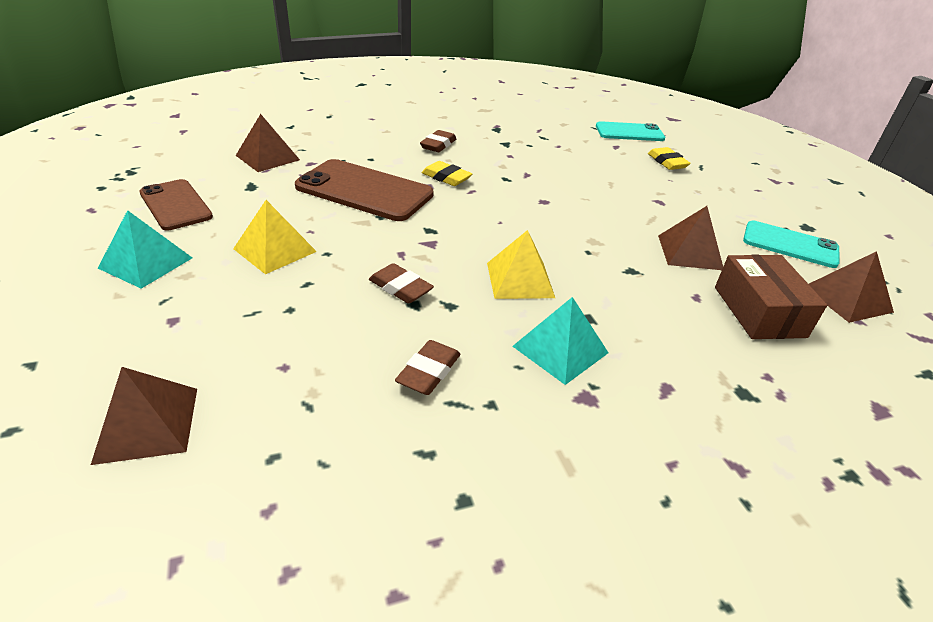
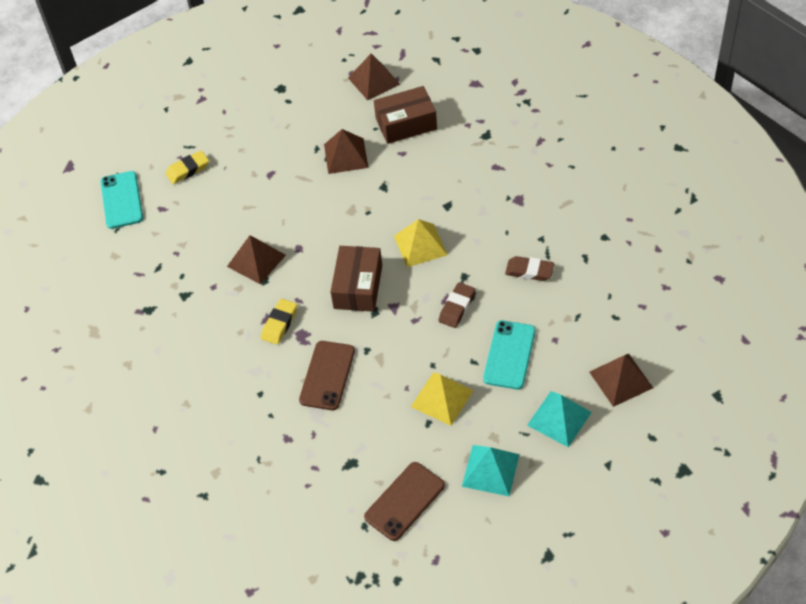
camera: 95 degrees left, 15 degrees up
(267, 157) = (288, 478): brown pyramid -> brown pyramid (256, 260)
(364, 191) = (327, 375): brown phone -> brown phone, size x0.64
(438, 145) = (208, 348): brown eraser -> none
(472, 226) = (358, 287): none -> brown box
(560, 349) = (484, 215): turquoise pyramid -> turquoise pyramid (559, 418)
(790, 245) = (313, 101): turquoise phone -> turquoise phone (509, 355)

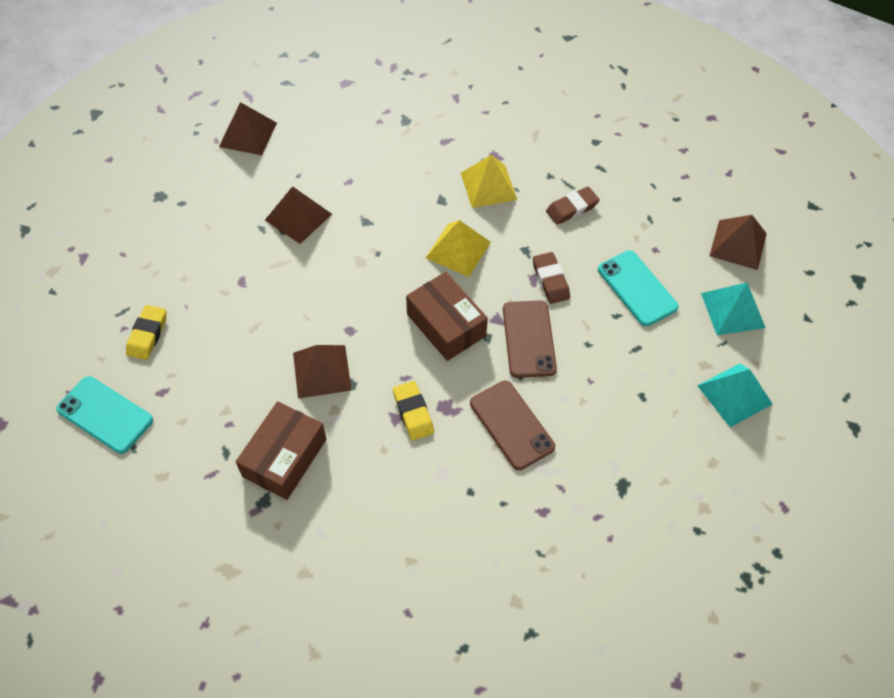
camera: 50 degrees left, 5 degrees up
(404, 501) = (703, 479): brown phone -> brown phone (528, 339)
(406, 124) = (323, 154): brown box -> brown box (285, 458)
(442, 398) = (629, 366): yellow pyramid -> yellow pyramid (488, 186)

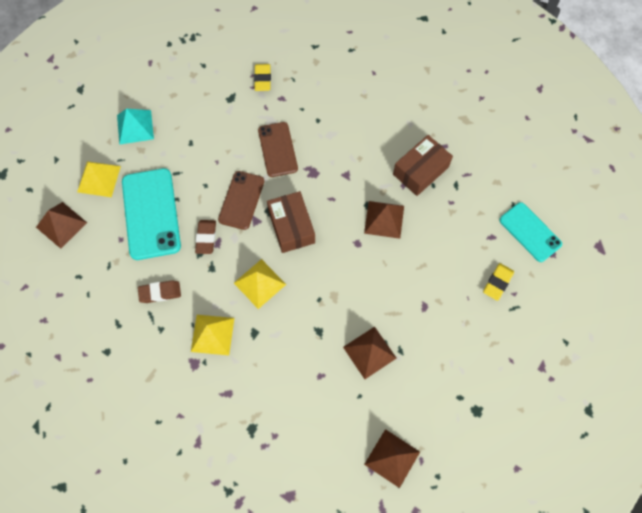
camera: 160 degrees left, 10 degrees up
(413, 412) = (334, 174): yellow eraser -> yellow eraser (262, 79)
(637, 288) = (151, 214): turquoise phone -> turquoise phone, size x1.55
(733, 310) = (99, 179): turquoise pyramid -> yellow pyramid

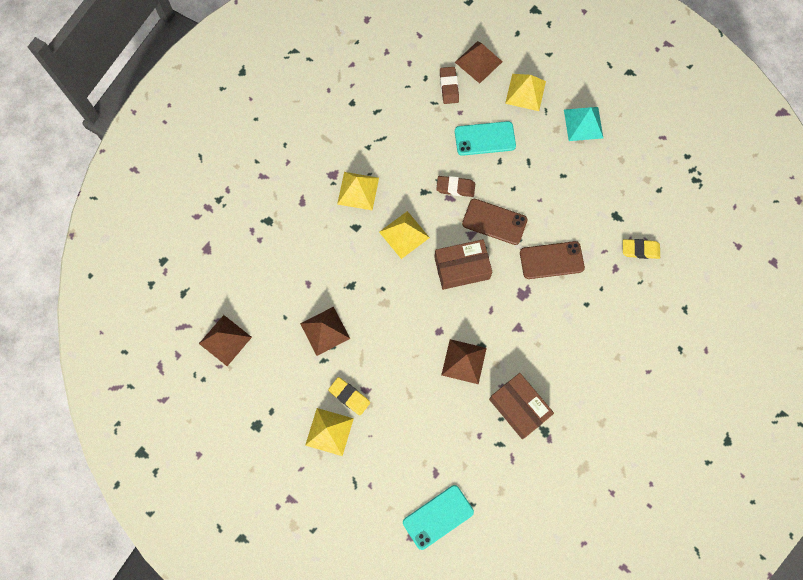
camera: 95 degrees right, 5 degrees up
(151, 214) = (485, 138): turquoise phone -> turquoise phone, size x0.64
(160, 292) = (403, 146): brown eraser -> brown eraser (449, 87)
(470, 337) = (329, 431): none -> yellow pyramid
(497, 282) = (383, 470): yellow eraser -> yellow eraser (349, 396)

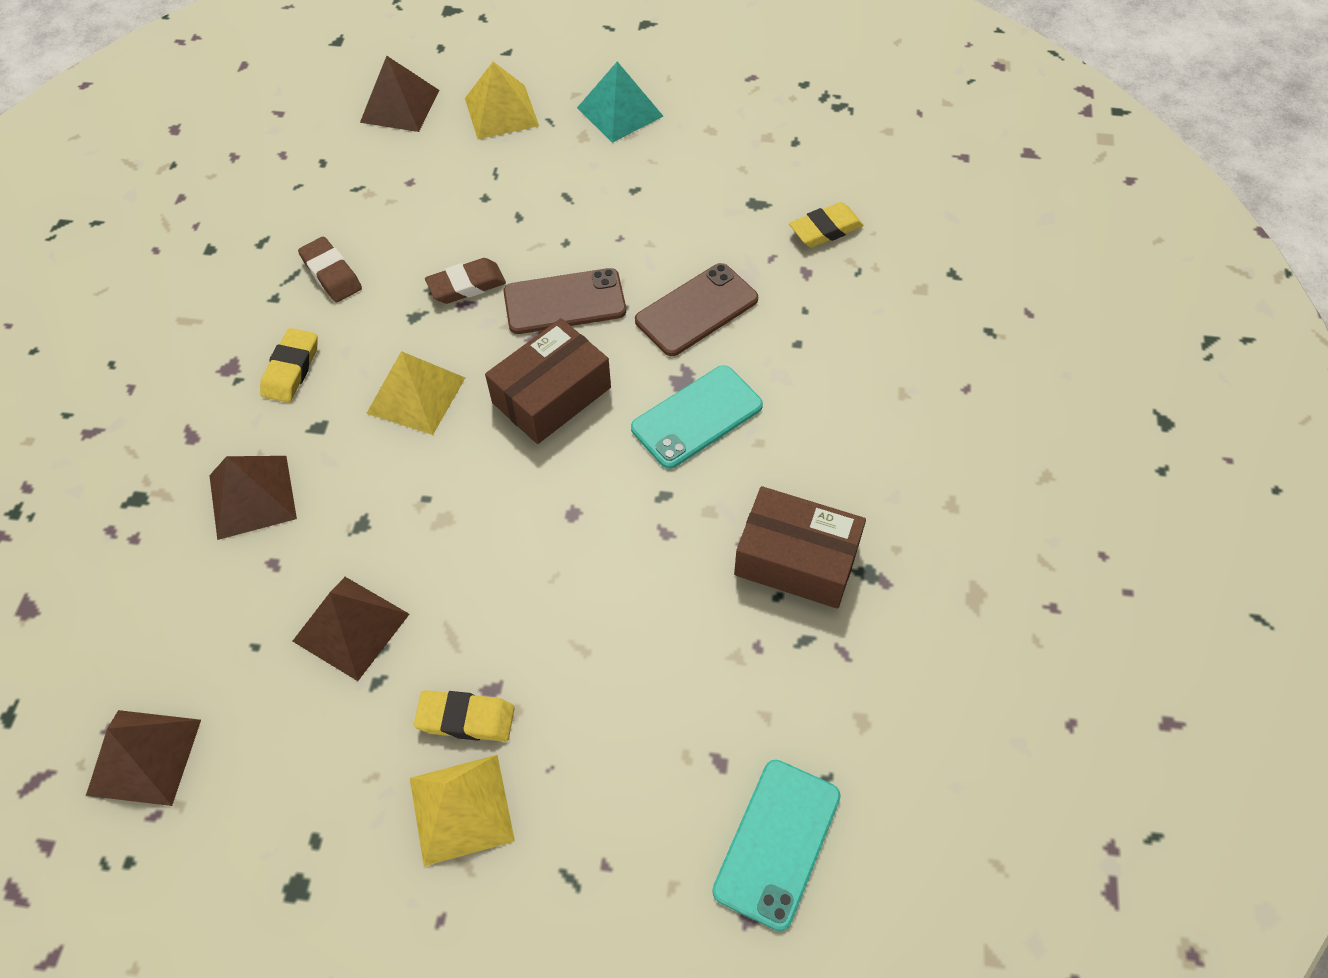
camera: 30 degrees left, 15 degrees down
(358, 190) = (291, 369): yellow pyramid -> yellow eraser
(449, 87) = (370, 157): brown eraser -> brown eraser (331, 274)
(463, 361) = (648, 538): brown pyramid -> brown pyramid (252, 496)
(485, 138) = (474, 197): turquoise phone -> turquoise phone (696, 417)

